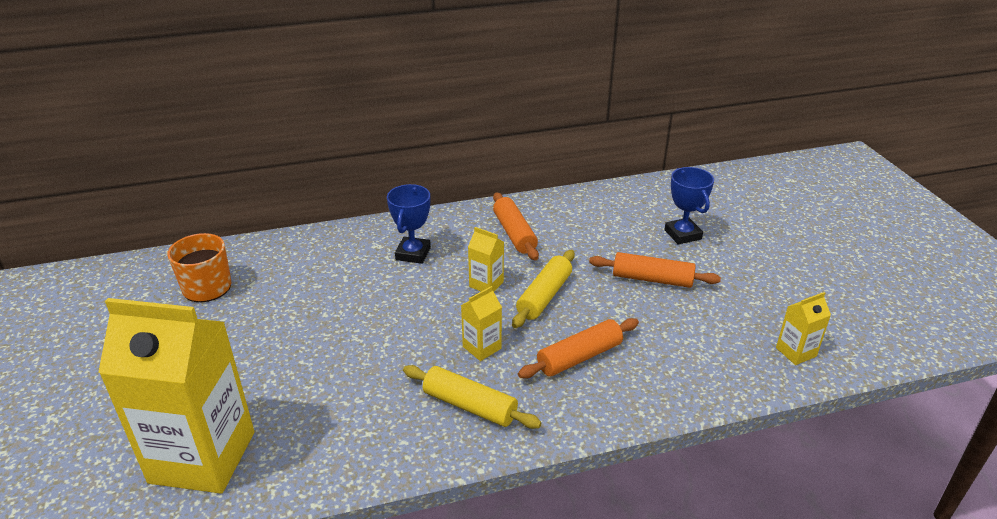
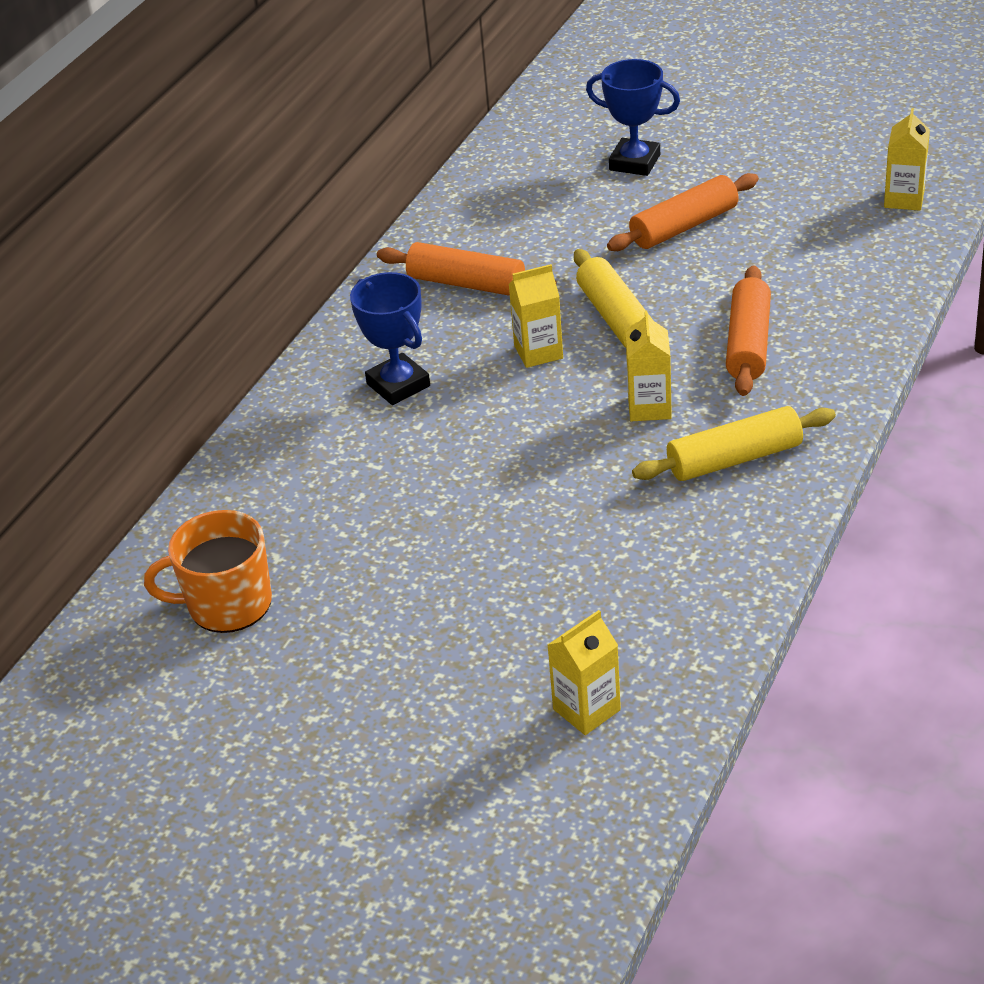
camera: 45 degrees left, 5 degrees up
(202, 457) = (586, 709): yellow carton -> yellow carton, size x0.42

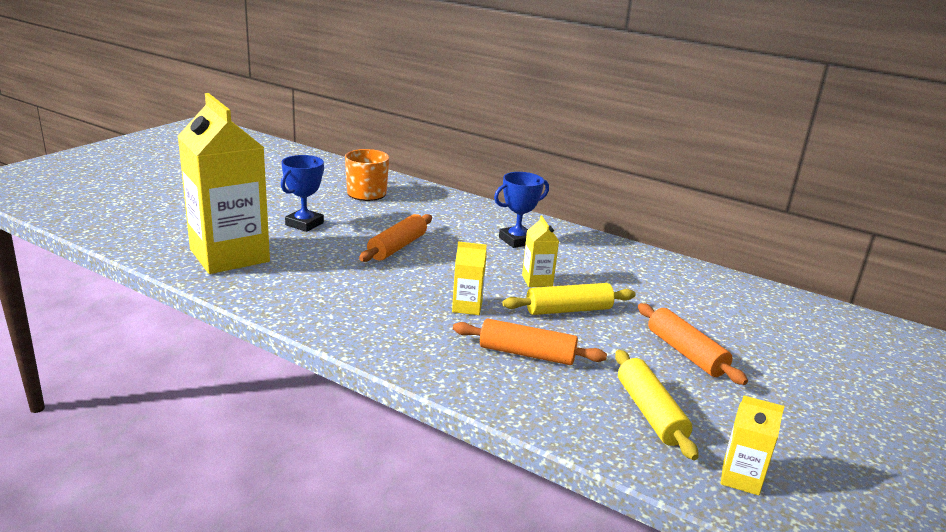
camera: 90 degrees right, 15 degrees down
(466, 284) = (615, 268): orange rolling pin -> orange rolling pin (397, 247)
(586, 709) = (229, 255): yellow carton -> yellow carton, size x2.40
(634, 162) = (778, 346): blue trophy -> blue trophy (304, 224)
(734, 459) = (401, 327): yellow rolling pin -> yellow rolling pin (650, 413)

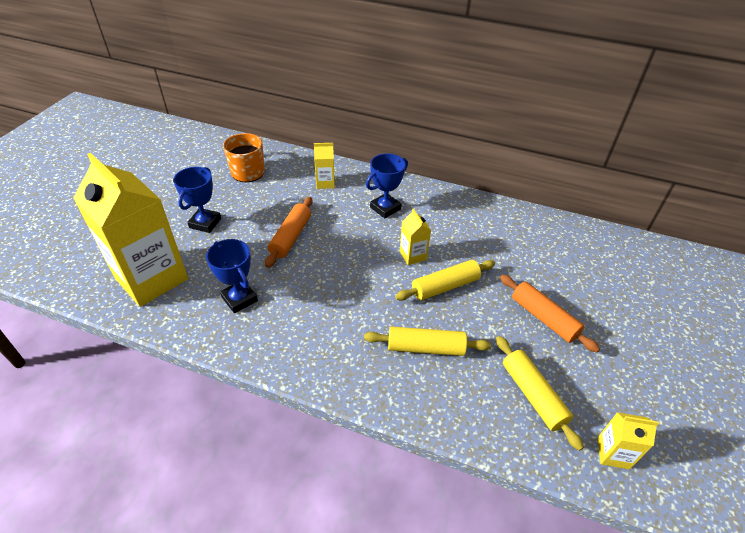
camera: 10 degrees left, 20 degrees up
(321, 284) = (239, 299): none -> blue trophy
(467, 307) = (365, 301): yellow carton -> yellow carton (325, 183)
(527, 354) = (425, 347): orange rolling pin -> yellow rolling pin

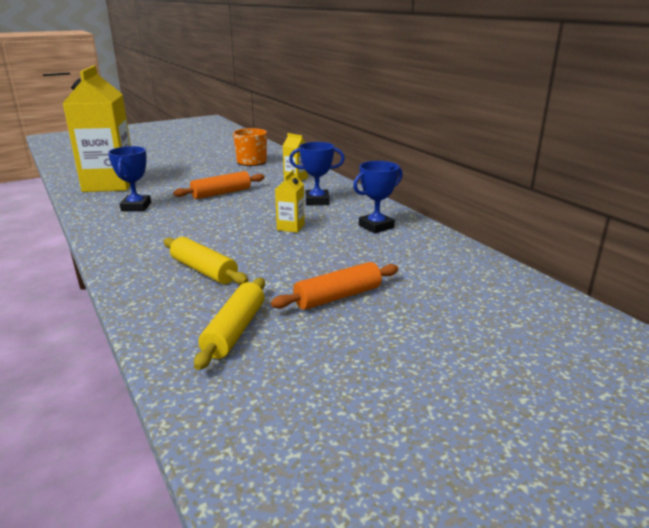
camera: 40 degrees right, 20 degrees down
(205, 223) = (182, 174): blue trophy -> blue trophy (376, 226)
(445, 286) = (284, 249): yellow rolling pin -> none
(544, 318) = (338, 297): orange rolling pin -> orange rolling pin turned 60 degrees clockwise
(613, 453) = (233, 400): yellow carton -> none

